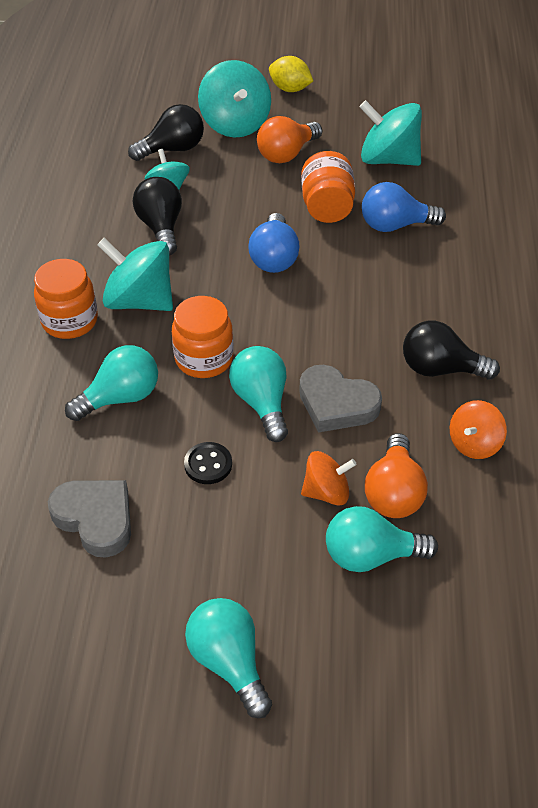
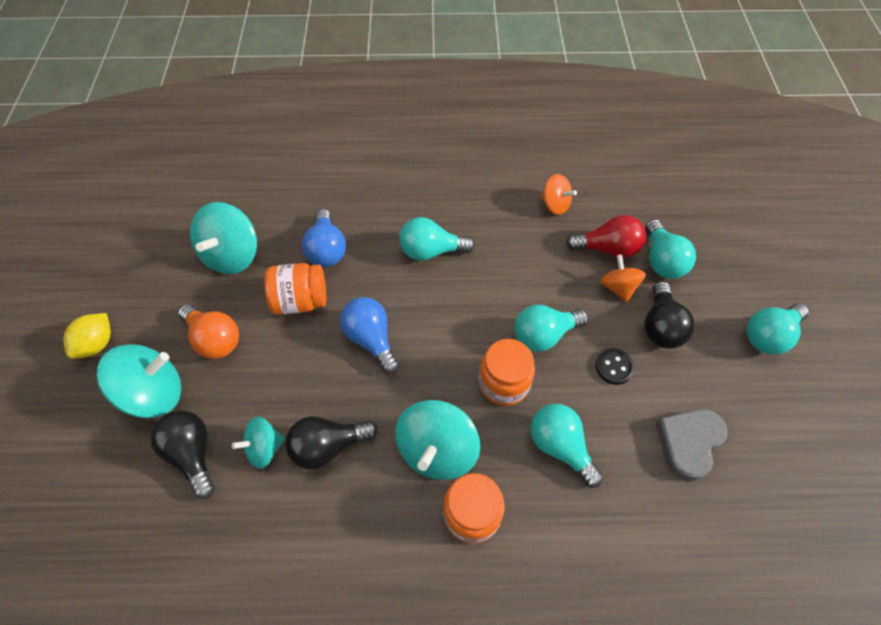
camera: 95 degrees left, 10 degrees up
(274, 258) = (371, 339): blue light bulb -> blue light bulb turned 120 degrees counterclockwise
(336, 404) = (535, 284): grey heart -> none
(392, 310) = (431, 251): none -> turquoise light bulb
(393, 492) = (607, 249): orange light bulb -> red light bulb
(440, 369) = (489, 221): black light bulb -> black light bulb (660, 326)

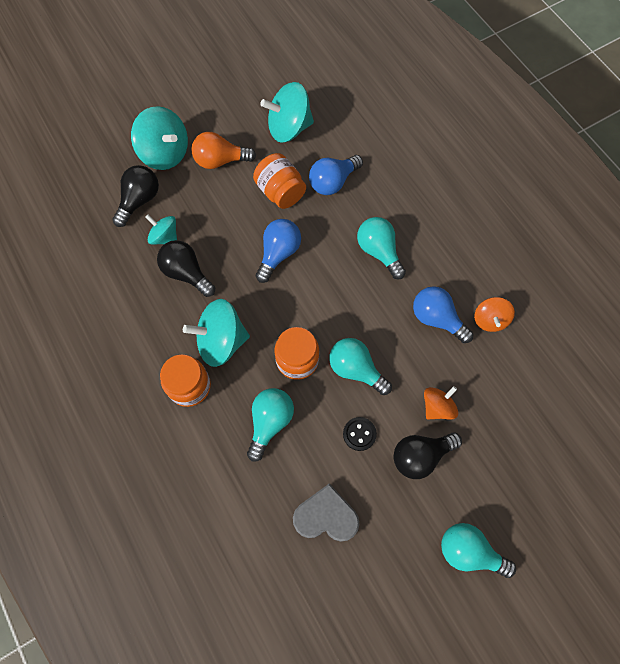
camera: 60 degrees right, 10 degrees up
(97, 344) = (178, 100): yellow lemon -> none
(214, 339) = (220, 160): orange light bulb -> orange light bulb turned 75 degrees clockwise
(530, 242) = (436, 318): none -> blue light bulb
(607, 249) = (472, 382): red light bulb -> none
(661, 260) = (489, 431): turquoise light bulb -> none

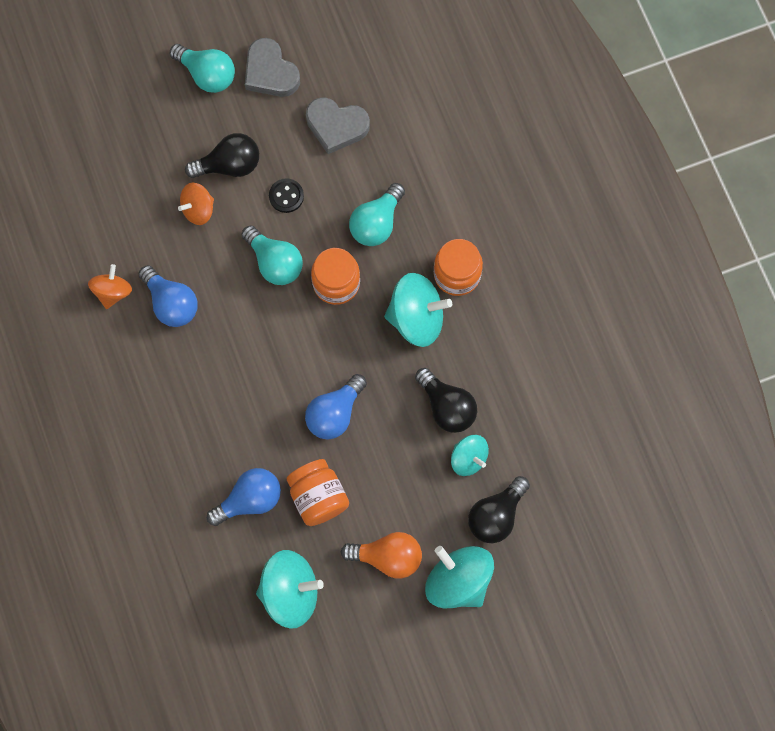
camera: 170 degrees left, 5 degrees up
(379, 251) = (215, 396): turquoise light bulb -> none
(405, 566) = (270, 72): none -> grey heart

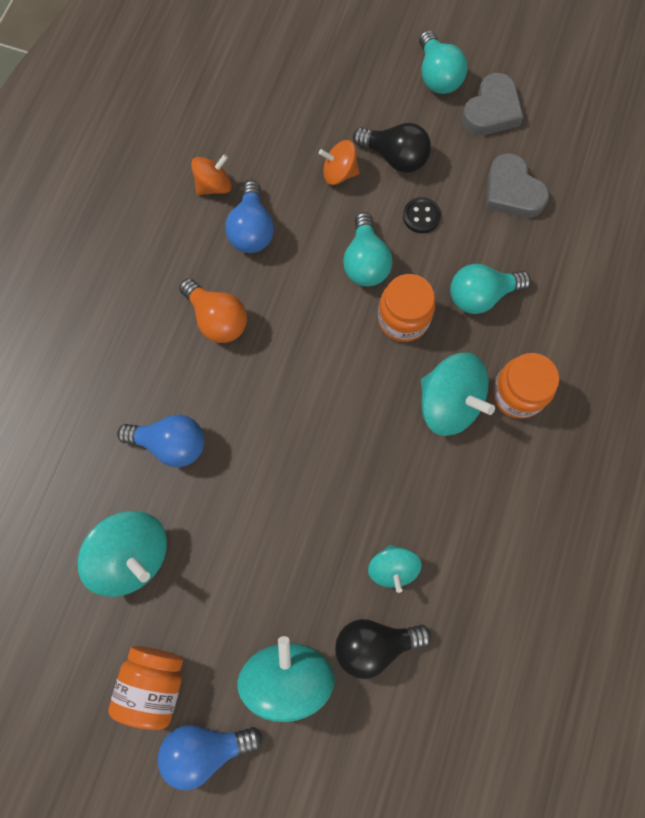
camera: 40 degrees right, 0 degrees up
(270, 72) = (491, 110): grey heart -> grey heart turned 150 degrees counterclockwise
(318, 497) = (230, 490): orange jar -> orange jar (154, 684)
(334, 413) = (307, 428): blue light bulb -> blue light bulb (205, 747)
(387, 557) = (243, 597): orange light bulb -> orange light bulb (217, 319)
(447, 407) = (411, 504): black light bulb -> none

